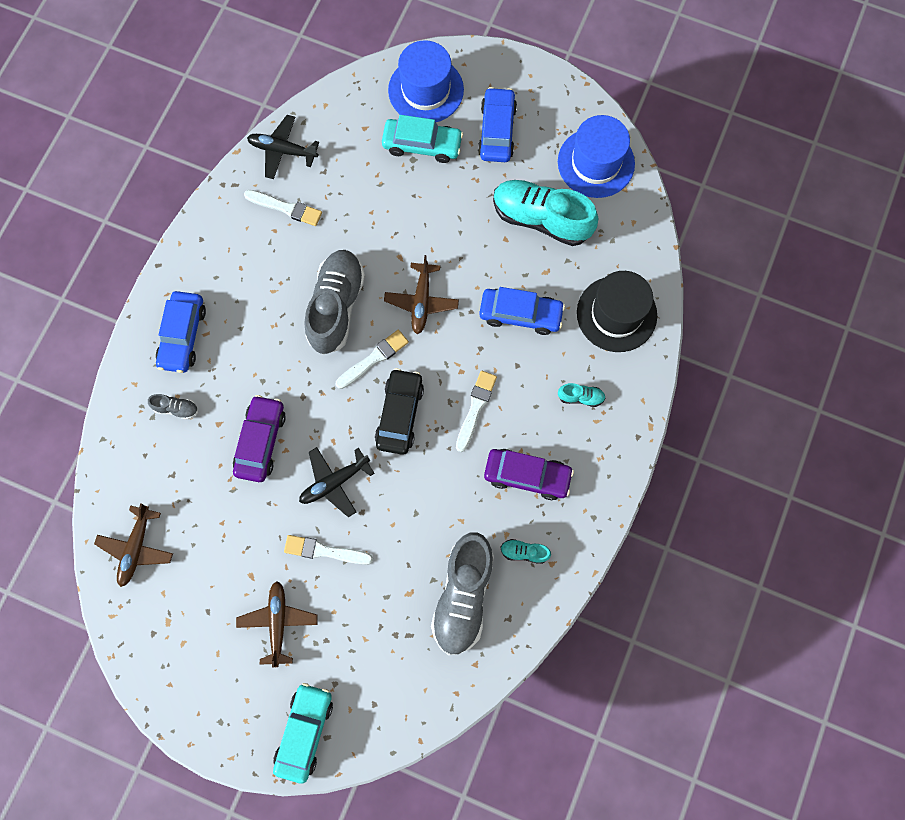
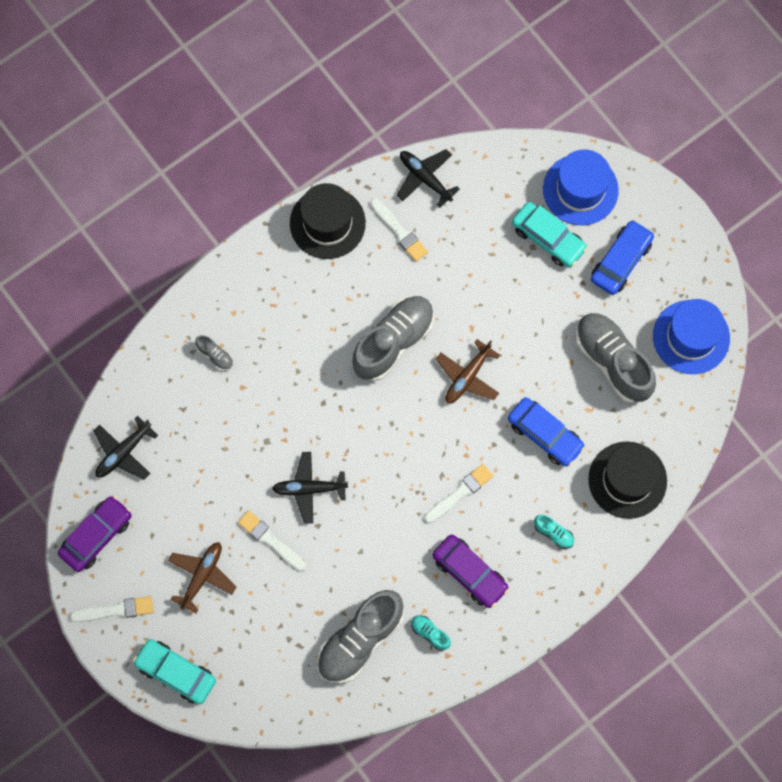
camera: 30 degrees right, 0 degrees up
(136, 548) = (123, 452): brown plane -> black plane
(183, 336) = (253, 296): blue car -> none
(215, 235) = (327, 223): none -> black hat
(261, 441) = (268, 421): purple car -> purple car (96, 536)
(304, 732) = (176, 672): turquoise car -> turquoise car turned 105 degrees counterclockwise
(374, 359) = (399, 404): white brush -> white brush (115, 610)
(400, 414) = (394, 463): black car -> none
(541, 219) = (612, 361): turquoise shoe -> grey shoe

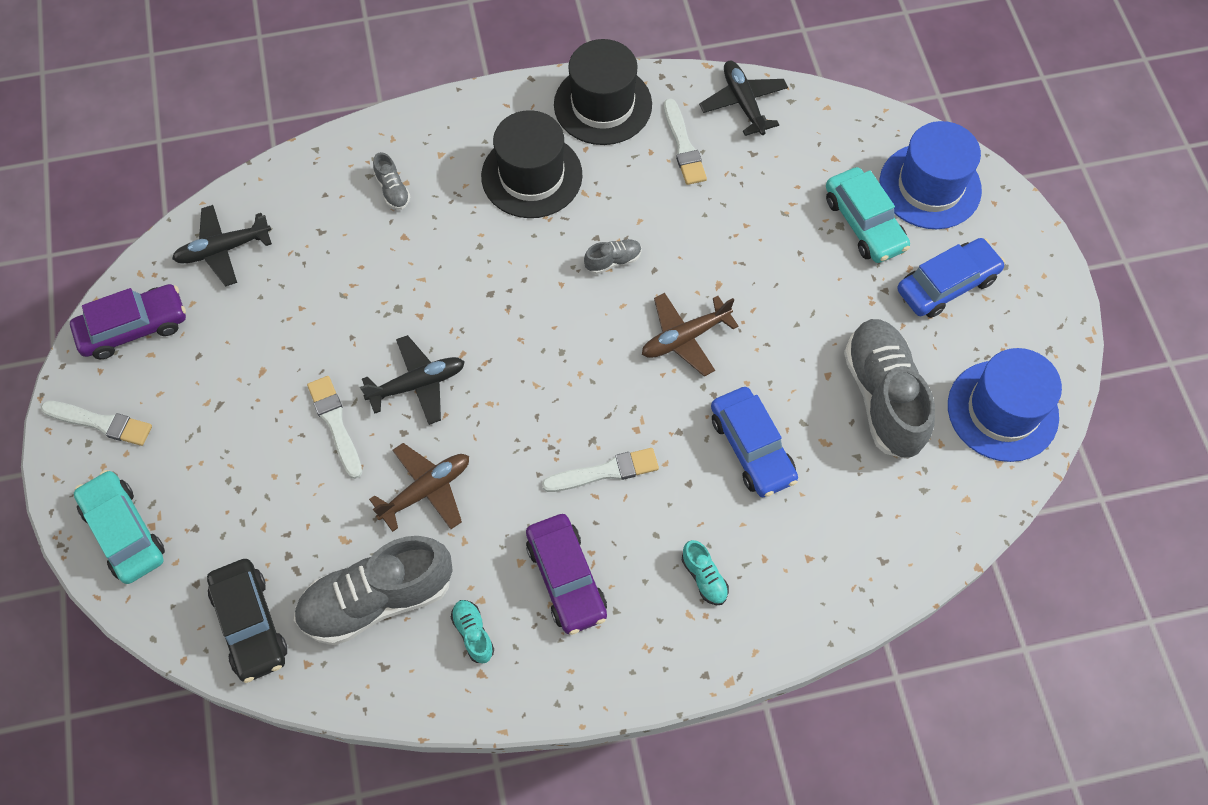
camera: 25 degrees right, 10 degrees down
(202, 576) = (228, 429): brown plane -> brown plane (426, 490)
(290, 692) = (250, 624): none -> black car
(309, 489) = (417, 384): black plane -> black plane turned 135 degrees clockwise
(393, 342) = (613, 261): grey shoe -> grey shoe, size x0.42
(627, 480) = (837, 553): black hat -> black hat (531, 175)

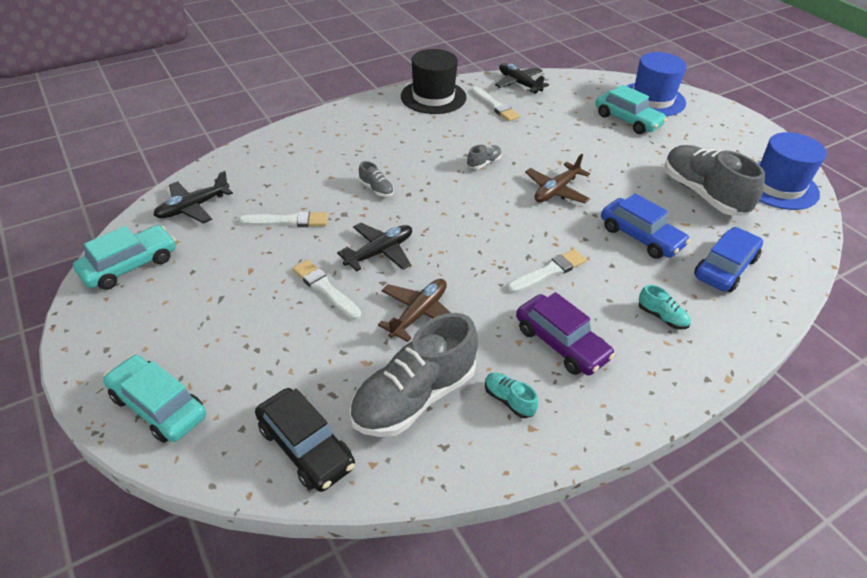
camera: 20 degrees left, 20 degrees down
(101, 423) = (115, 332): white brush -> white brush (288, 221)
(134, 328) = (130, 265): purple car -> turquoise car
(392, 190) = (311, 156): grey shoe -> grey shoe (376, 189)
(531, 175) = (405, 134): black hat -> none
(947, 285) = (696, 137): blue car -> blue car (725, 268)

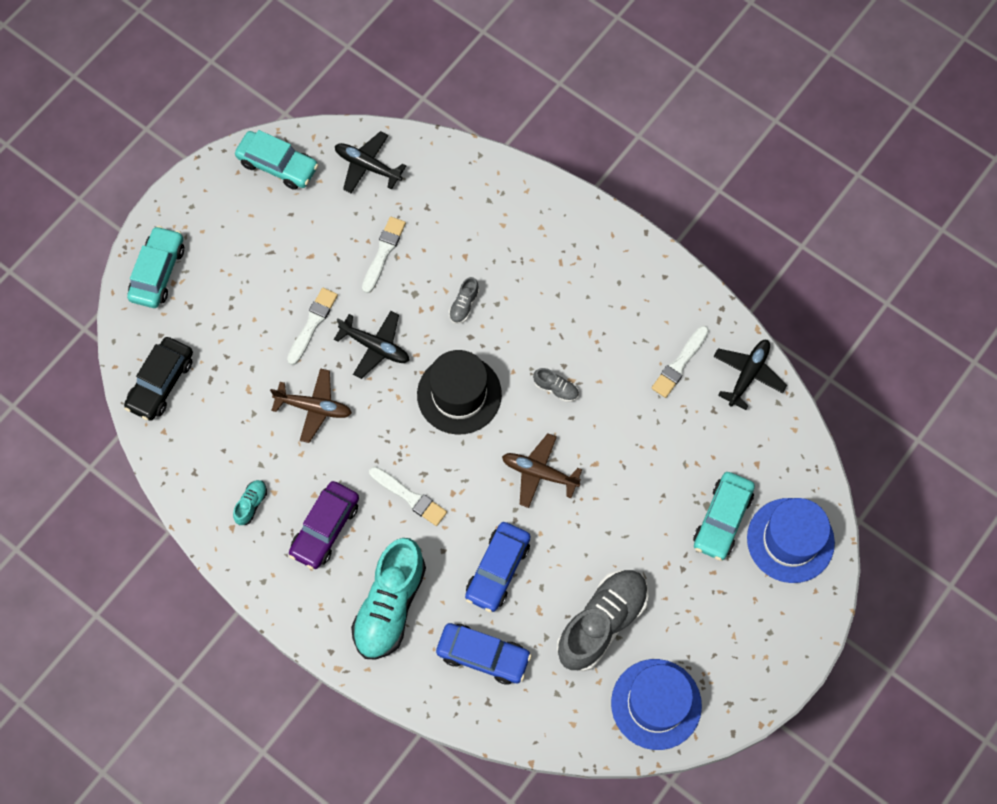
camera: 70 degrees right, 25 degrees up
(288, 221) = (383, 252): white brush -> white brush turned 135 degrees counterclockwise
(414, 397) = (229, 436): grey shoe -> none
(433, 97) = (666, 291): black hat -> black hat (459, 394)
(661, 317) = (390, 605): turquoise shoe -> turquoise shoe, size x2.36

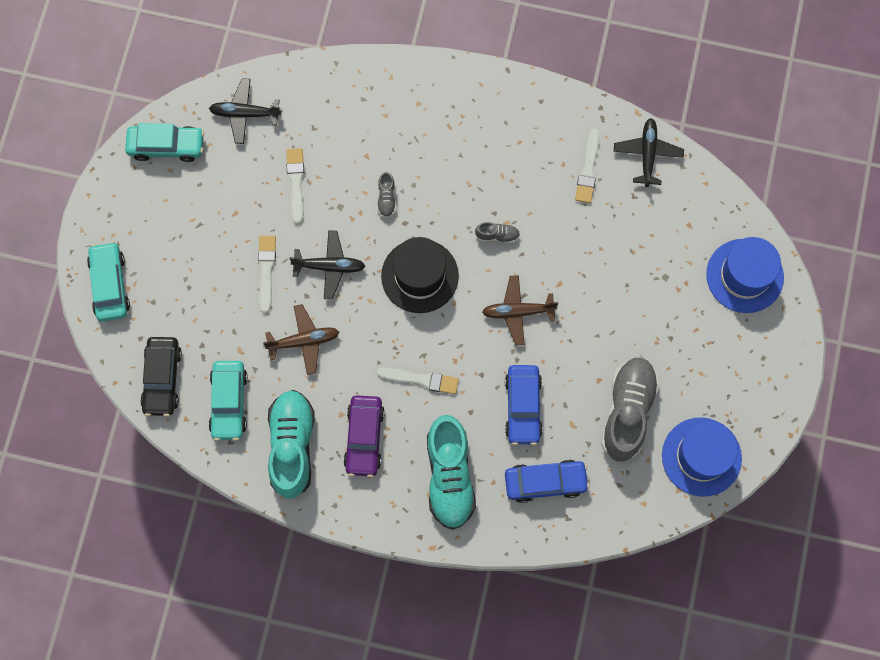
camera: 25 degrees left, 5 degrees up
(251, 504) = (292, 446): turquoise shoe -> turquoise shoe, size x2.36
(722, 519) = (683, 283): turquoise car -> turquoise car (229, 402)

